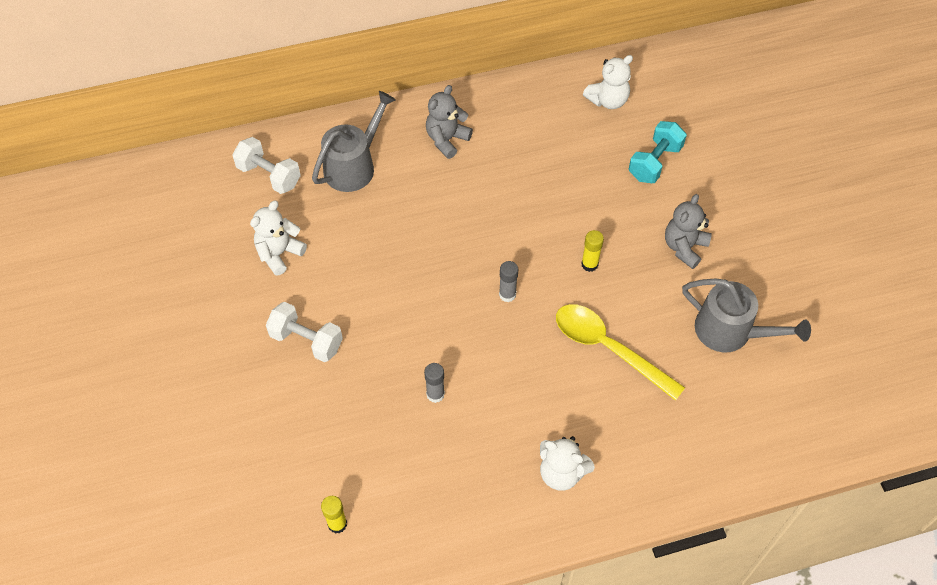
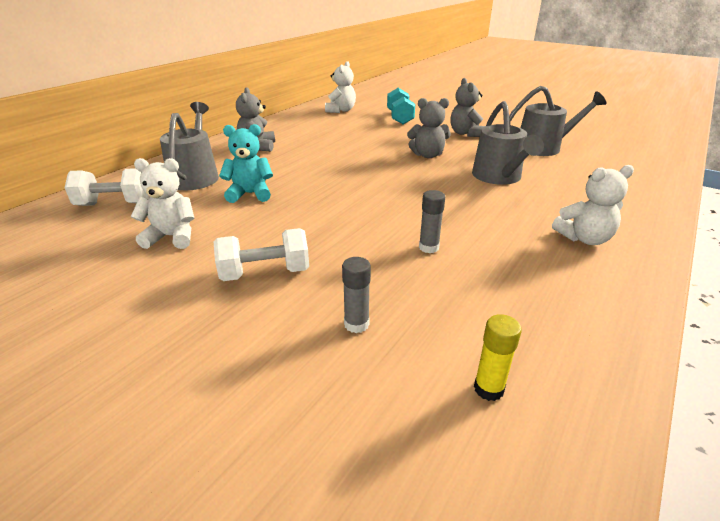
camera: 40 degrees left, 25 degrees down
(279, 253) = (172, 237): white teddy bear -> white teddy bear turned 90 degrees clockwise
(374, 227) = (250, 194): none -> turquoise teddy bear
(507, 294) = (398, 183): grey glue stick -> grey glue stick (356, 324)
(589, 264) = (427, 155): yellow glue stick -> grey teddy bear
(608, 348) = (499, 177): yellow spoon -> grey watering can

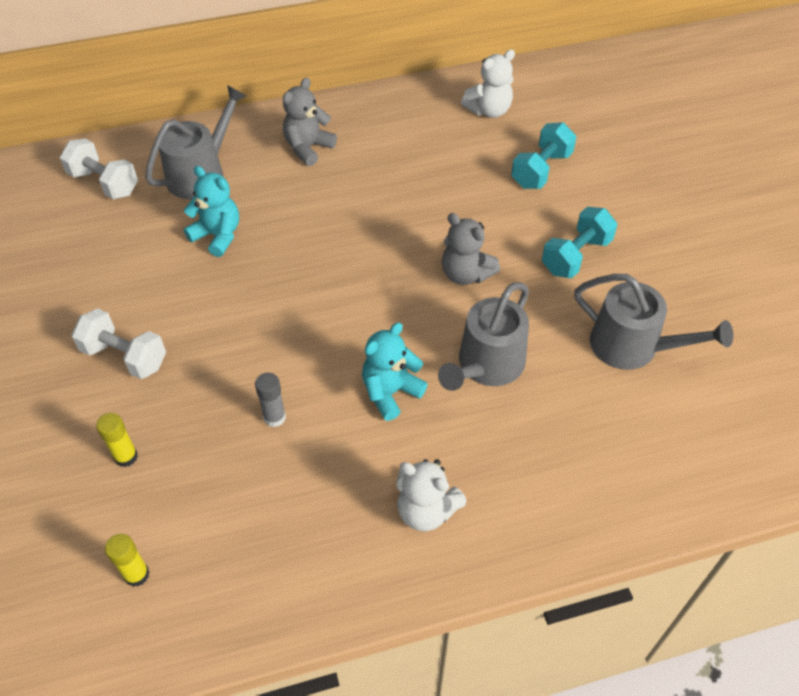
camera: 40 degrees right, 20 degrees up
(172, 237) = (105, 262): white teddy bear -> none
(356, 324) = (126, 457): grey glue stick -> yellow glue stick
(465, 133) = (576, 256): grey teddy bear -> turquoise dumbbell
(473, 206) = (390, 392): none -> turquoise teddy bear

